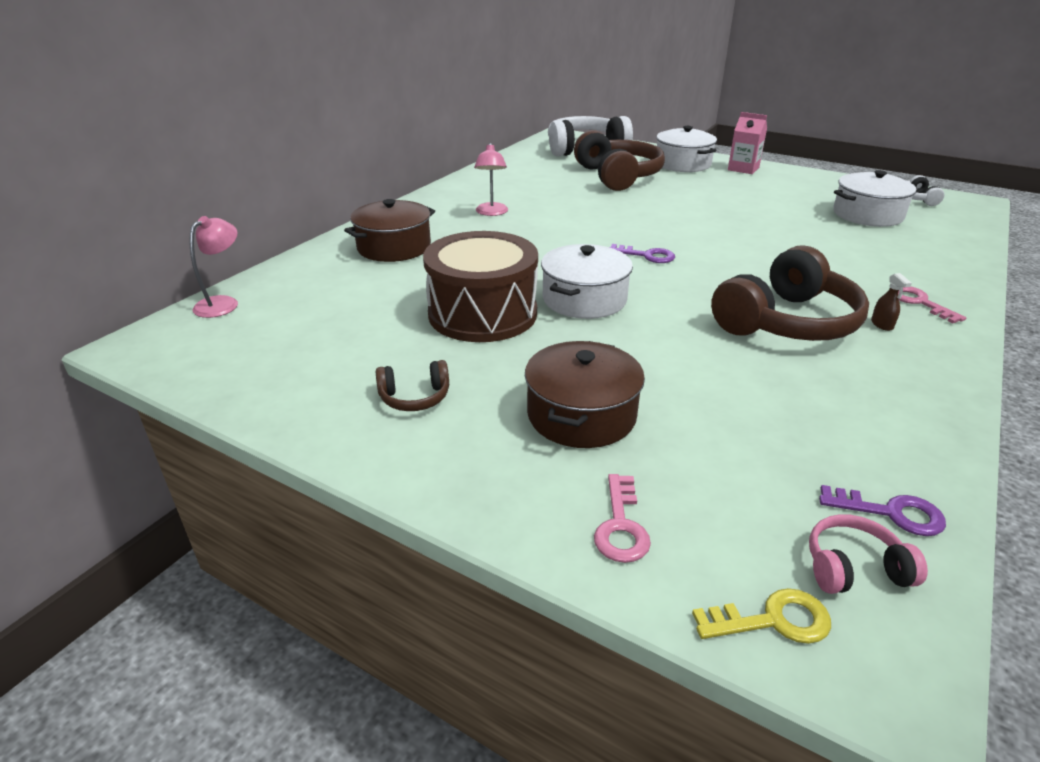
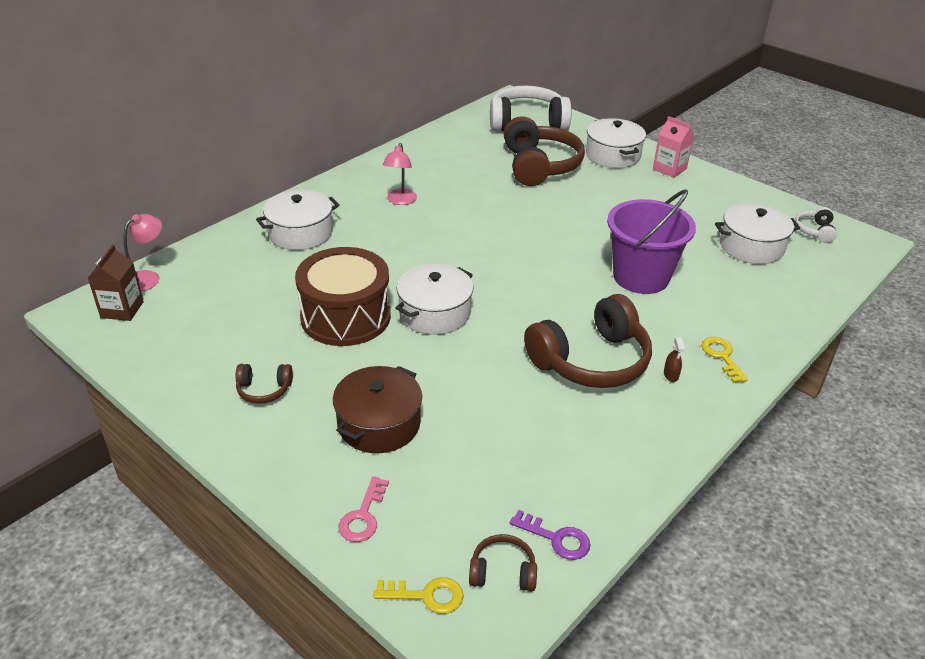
camera: 10 degrees right, 5 degrees up
(197, 337) = (122, 309): none -> brown carton
(394, 247) = (300, 233): brown pot -> white pot
(647, 256) = (513, 271): purple key -> none
(781, 247) = (641, 277): none -> purple bucket
(854, 568) = (502, 572): pink headphones -> brown headphones
(919, 302) = (722, 356): pink key -> yellow key

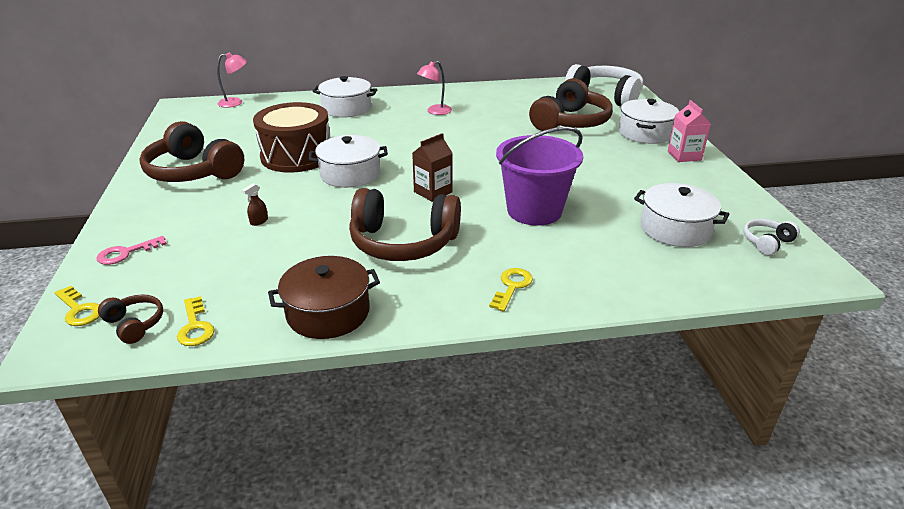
camera: 40 degrees right, 5 degrees down
(122, 309) = (199, 111): brown carton -> brown carton (433, 192)
(264, 390) = (194, 172): brown headphones -> brown headphones, size x2.20
(379, 424) = (216, 214): brown pot -> brown pot (328, 312)
(556, 538) = (195, 326): purple key -> yellow key
(671, 375) = (447, 278): brown spray bottle -> brown spray bottle (259, 221)

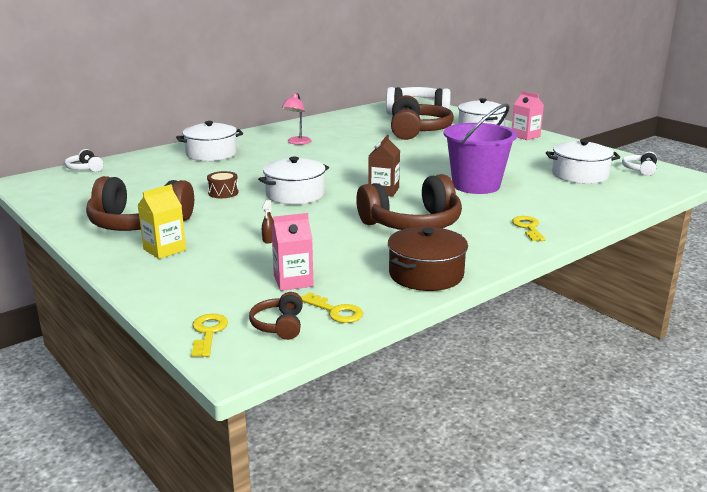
camera: 30 degrees left, 10 degrees down
(79, 310) = (208, 332): yellow key -> yellow key turned 105 degrees counterclockwise
(126, 253) = (180, 288): pink key -> none
(134, 324) = (279, 325): brown headphones -> brown headphones turned 105 degrees counterclockwise
(172, 206) = (164, 250): none -> yellow carton
(212, 277) = (293, 281): none -> pink carton
(235, 102) = (85, 168): pink lamp -> white headphones
(296, 156) = (223, 193): brown drum -> brown drum, size x0.41

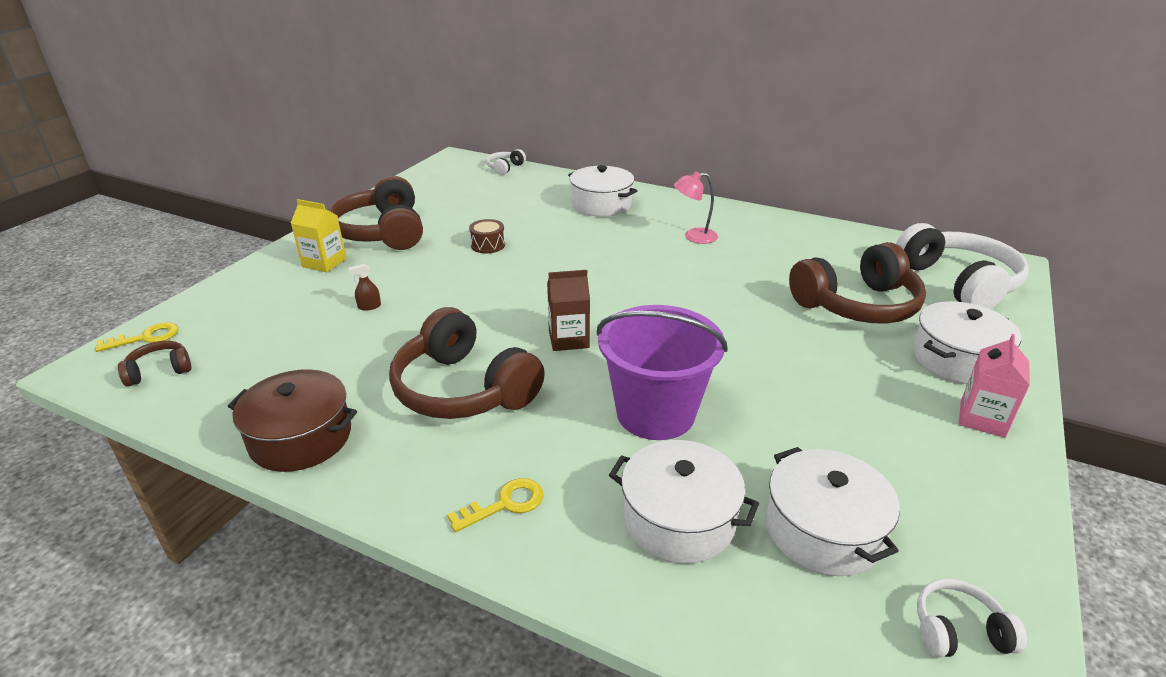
camera: 65 degrees right, 10 degrees up
(293, 281) = (264, 350): pink carton -> none
(295, 194) = (511, 284): white pot -> white pot (678, 519)
(335, 311) = (192, 396): yellow key -> none

